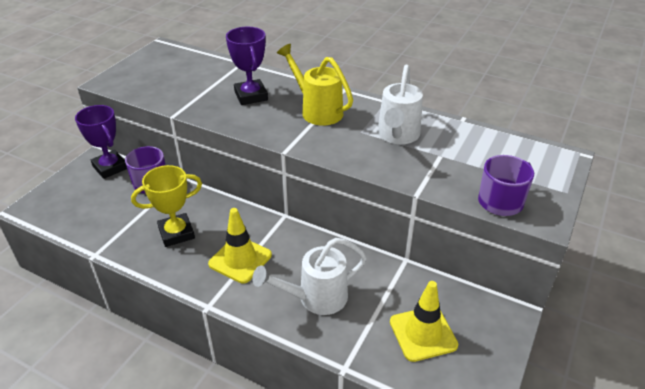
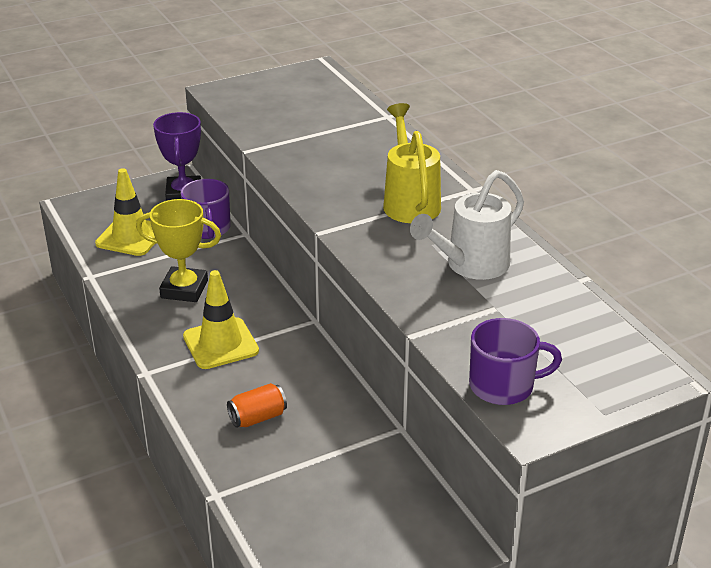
camera: 35 degrees right, 5 degrees down
(251, 96) = (353, 158): purple trophy -> none
(316, 298) = (258, 417): white watering can -> orange can
(423, 333) = (333, 508): yellow traffic cone -> yellow traffic cone (131, 237)

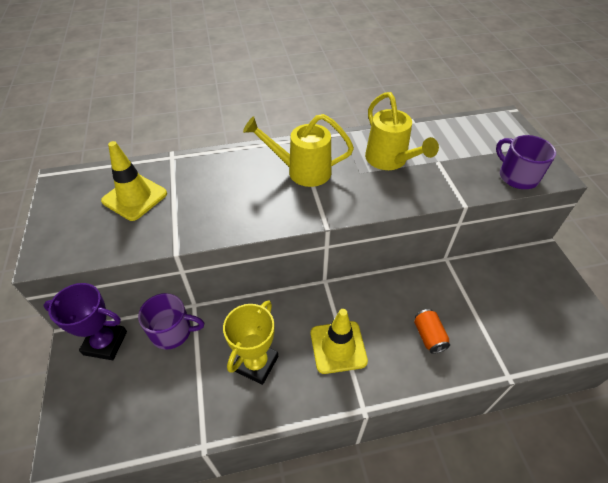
camera: 75 degrees left, 15 degrees up
(131, 237) = (153, 399): yellow traffic cone -> yellow traffic cone (135, 197)
(471, 265) = (389, 160): white watering can -> yellow watering can
(503, 386) = (517, 176): purple mug -> purple mug turned 45 degrees counterclockwise

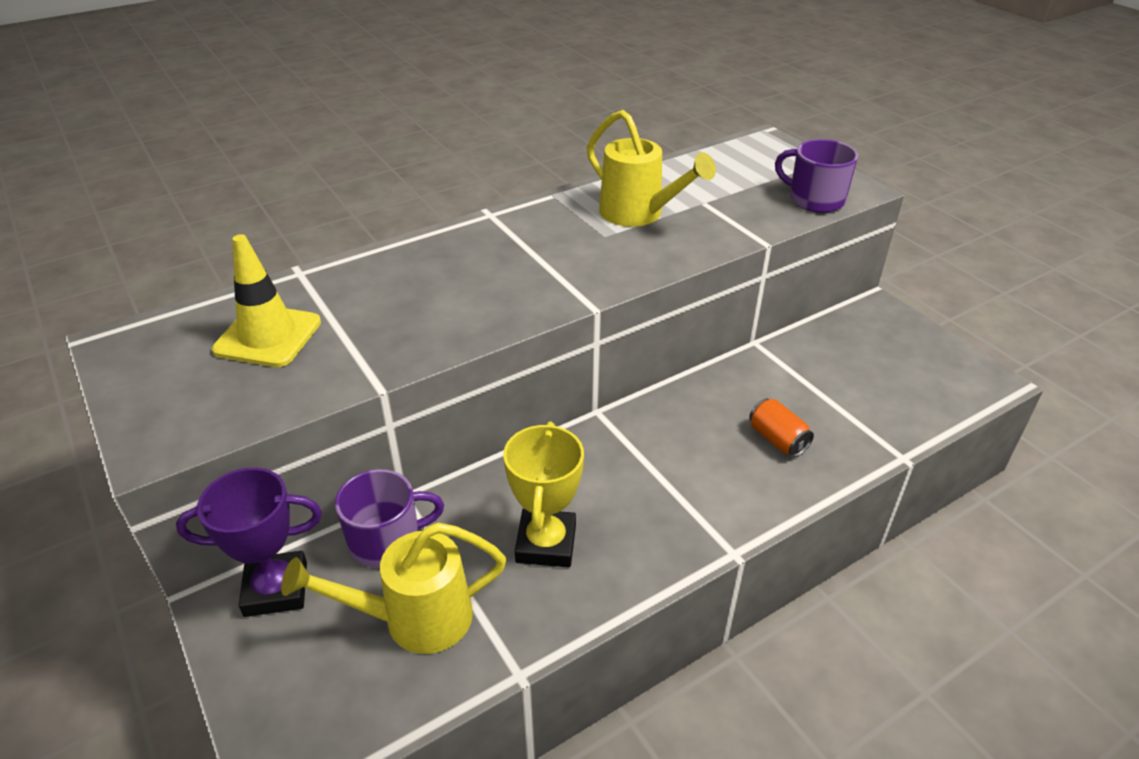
camera: 20 degrees left, 10 degrees down
(302, 171) = (520, 250): yellow watering can -> yellow watering can (415, 619)
(338, 347) = (658, 487): yellow traffic cone -> none

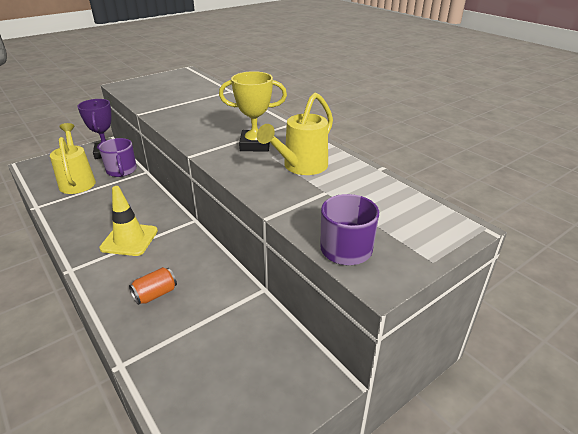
camera: 85 degrees right, 5 degrees down
(268, 336) = (183, 91): yellow traffic cone -> yellow traffic cone (129, 239)
(546, 543) = (103, 209): yellow trophy -> yellow trophy (255, 145)

